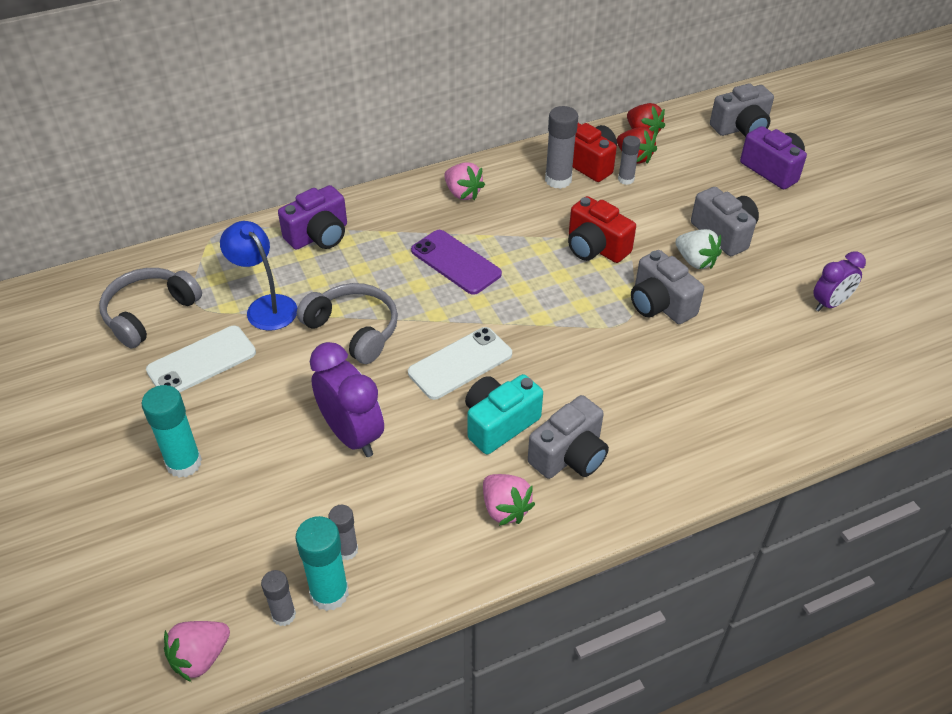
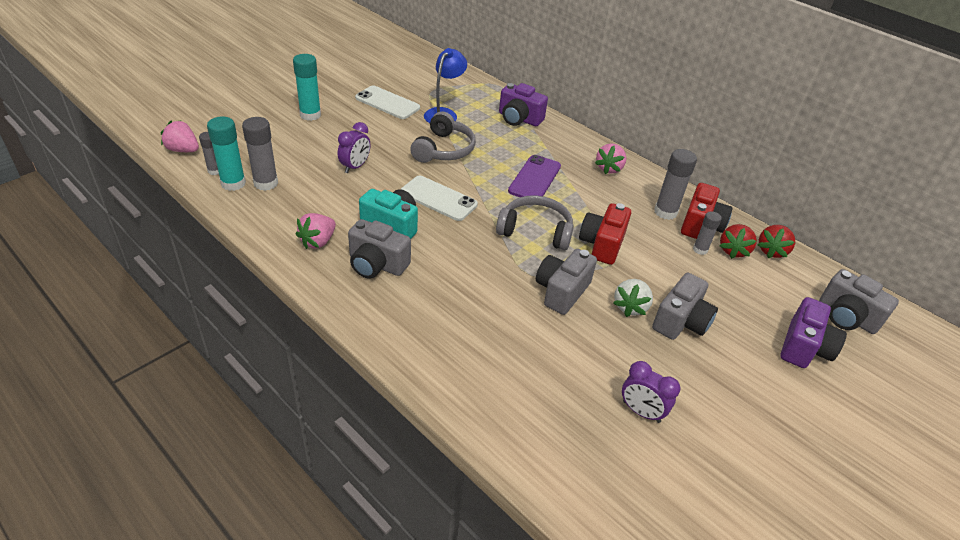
camera: 65 degrees right, 5 degrees down
(149, 313) = (415, 78): grey headphones -> grey headphones (535, 231)
(346, 550) = (266, 183): grey glue stick -> grey glue stick, size x1.65
(352, 435) = (355, 167): purple clock -> purple clock, size x0.63

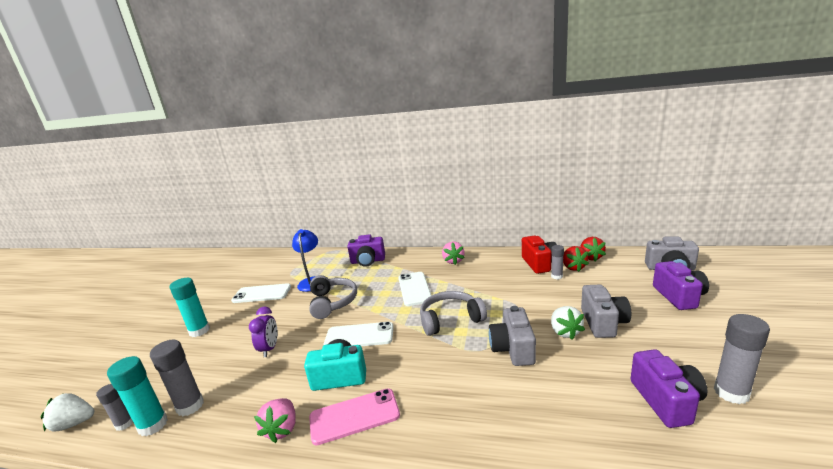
camera: 25 degrees left, 20 degrees down
(183, 150) = (74, 423): pink strawberry -> white strawberry
(377, 264) = (354, 416): grey camera -> pink phone
(535, 178) = (414, 289): purple phone -> white phone
(602, 244) = (501, 304): red camera -> none
(641, 411) = (666, 401): purple clock -> purple camera
(665, 212) = (513, 267): grey glue stick -> grey glue stick (731, 393)

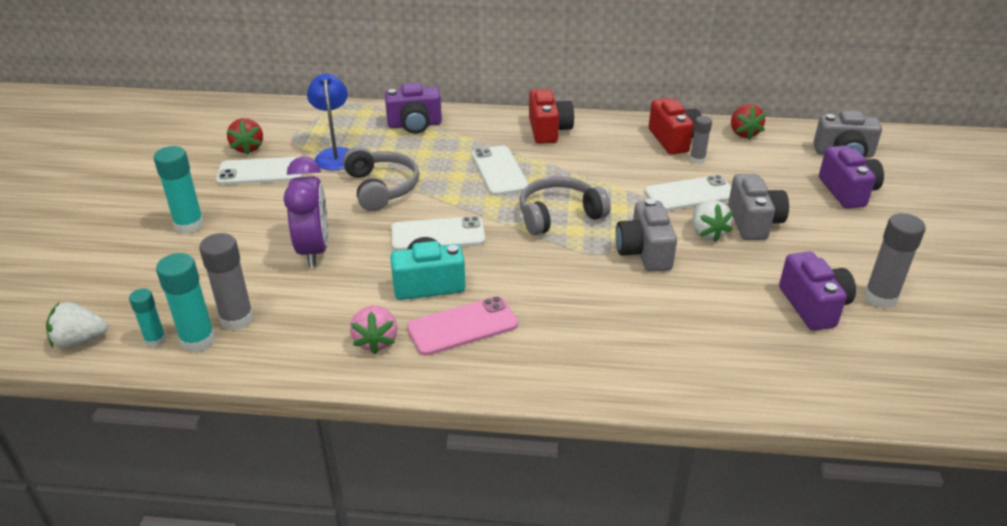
camera: 10 degrees left, 15 degrees up
(124, 424) = (155, 340): grey glue stick -> turquoise glue stick
(270, 349) = (314, 250): purple clock -> purple clock, size x1.58
(453, 261) = (548, 130): pink strawberry -> red camera
(551, 302) = (690, 194): none -> white phone
(573, 267) = (719, 147): red strawberry -> red strawberry (248, 148)

